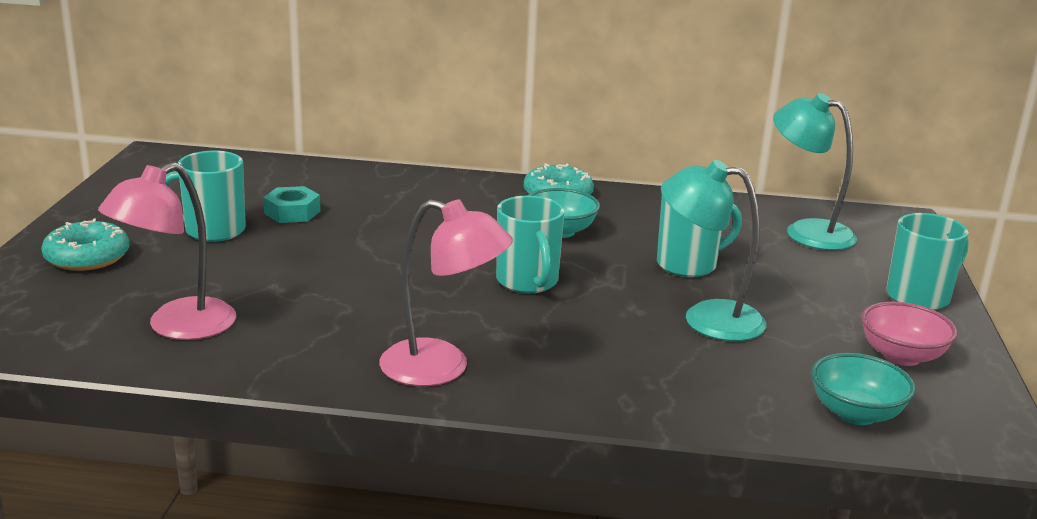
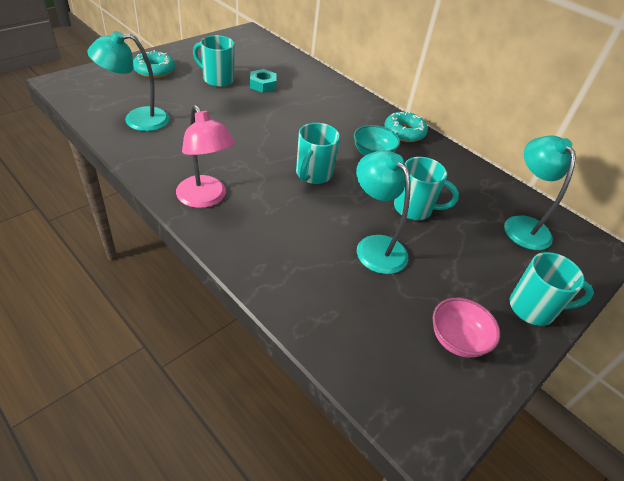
camera: 35 degrees right, 20 degrees up
(177, 327) = (137, 120): pink lamp -> turquoise lamp
(856, 414) = (369, 357): turquoise bowl -> none

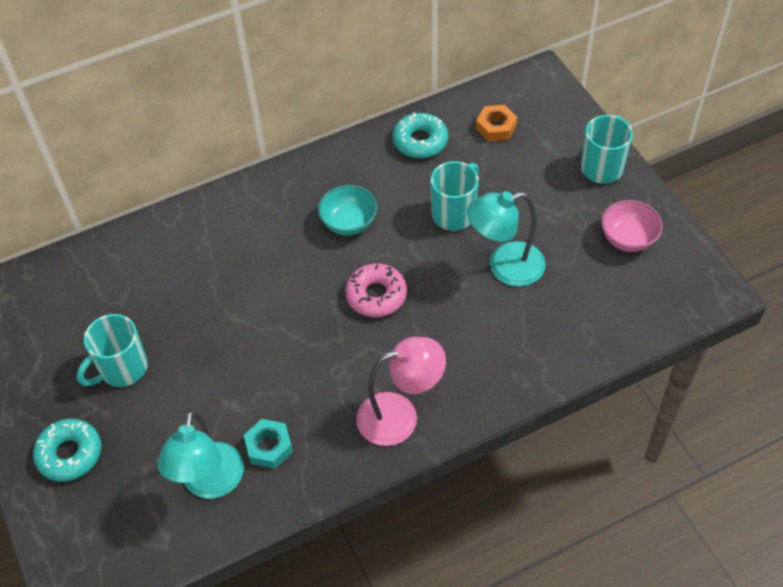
camera: 65 degrees left, 10 degrees up
(263, 85) = (154, 311): turquoise nut -> turquoise nut (269, 447)
(313, 174) = (376, 295): turquoise mug -> pink donut
(404, 132) = (311, 176): turquoise donut -> turquoise donut (420, 141)
(522, 225) = (496, 127): turquoise lamp -> orange nut

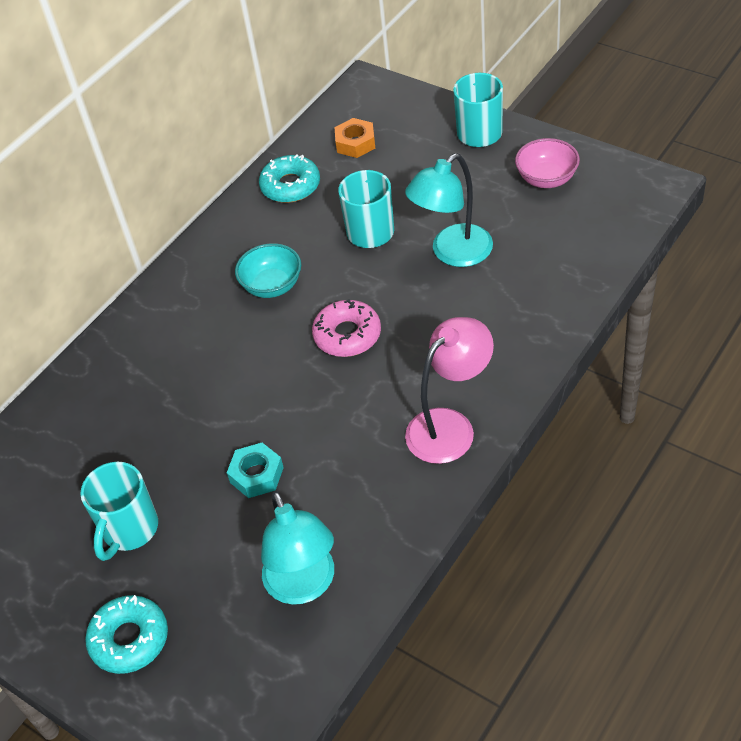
camera: 25 degrees left, 5 degrees down
(269, 447) = (341, 520): turquoise nut -> turquoise nut (256, 475)

